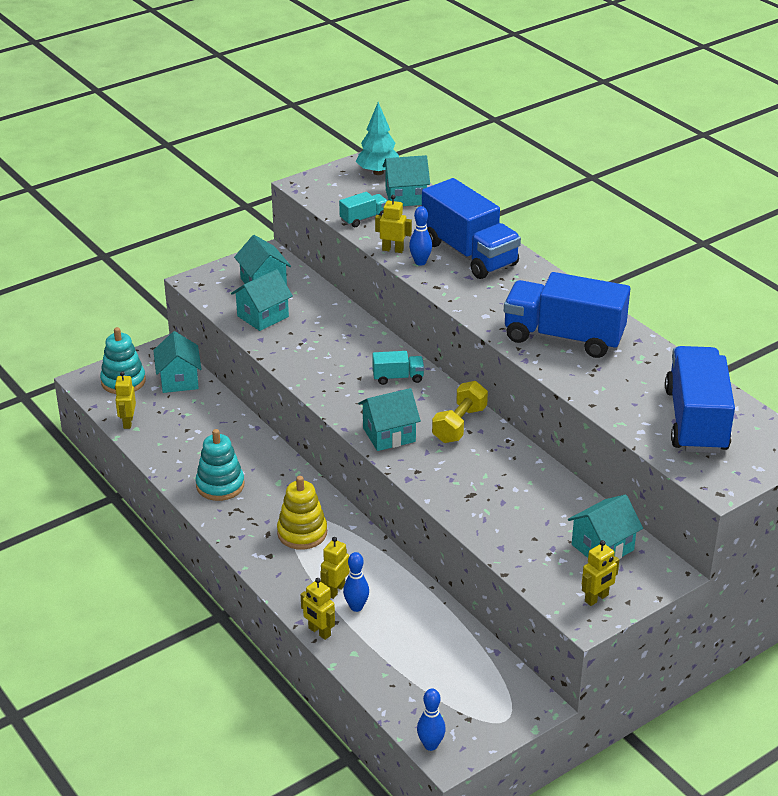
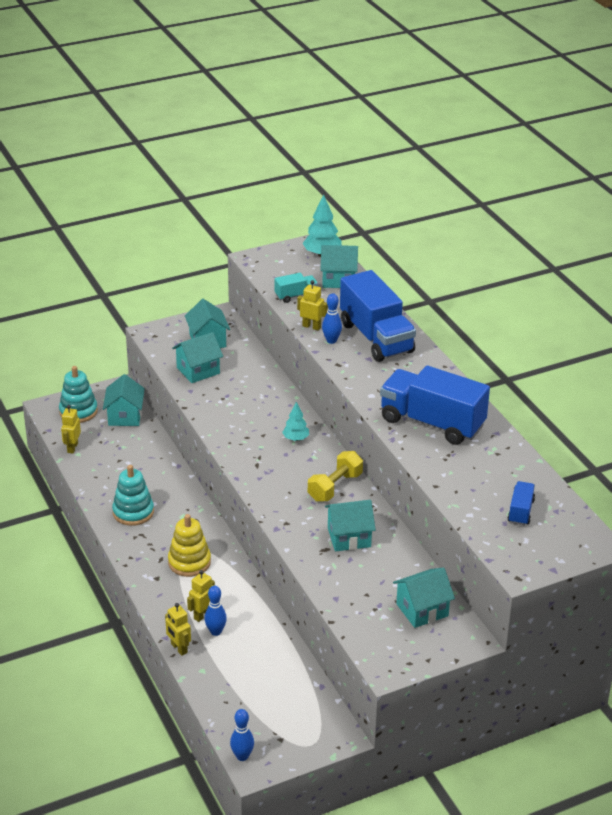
camera: 10 degrees right, 0 degrees up
(389, 435) = (272, 488): turquoise house -> turquoise house (349, 537)
(398, 377) = (296, 439): turquoise truck -> turquoise tree
(596, 598) = (402, 653): yellow robot -> none
(696, 421) = (520, 511): blue truck -> blue truck, size x0.45

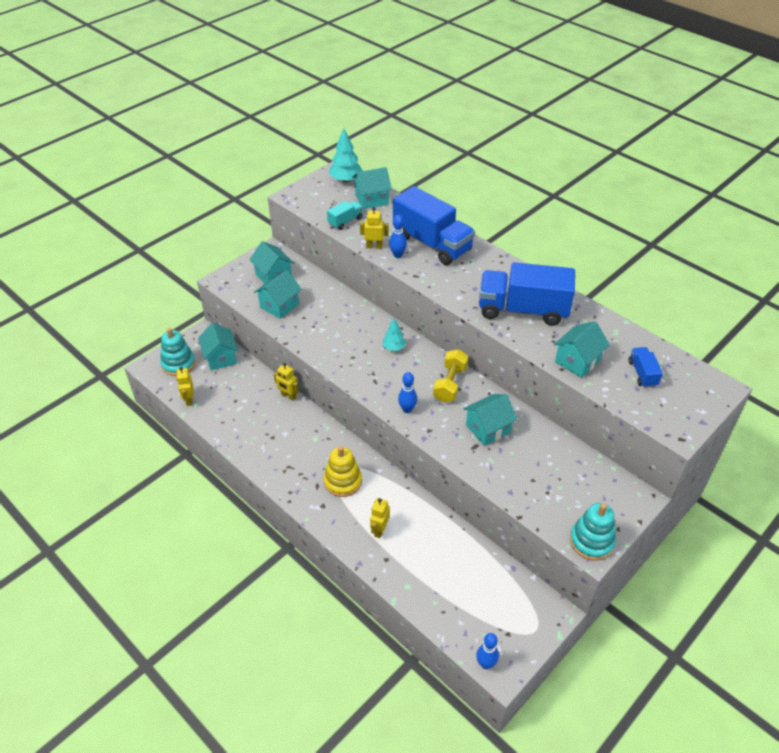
camera: 20 degrees left, 10 degrees up
(133, 512) = (271, 447): turquoise stacking toy -> turquoise stacking toy (591, 541)
(179, 648) = (376, 570): yellow robot -> yellow robot (288, 396)
(215, 631) = (399, 543): blue bowling pin -> blue bowling pin (407, 409)
(422, 610) = (585, 481): turquoise house -> turquoise house (577, 361)

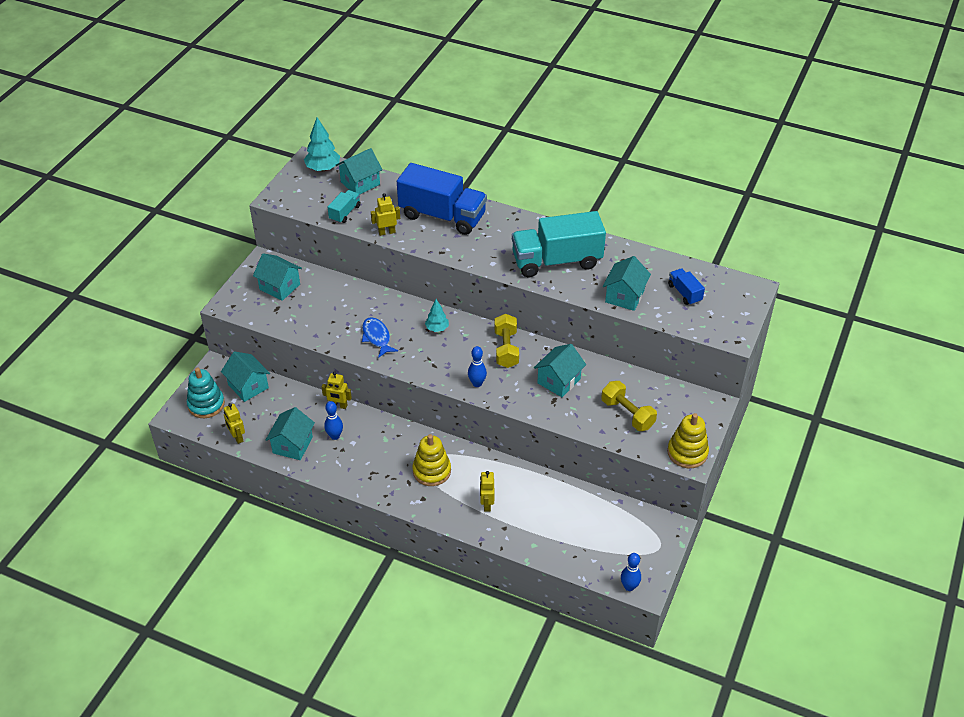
camera: 20 degrees left, 0 degrees up
(279, 305) = (302, 315): turquoise house -> turquoise house (292, 445)
(335, 341) = (377, 337): none -> blue fish
(397, 255) = (414, 236): blue bowling pin -> blue bowling pin (335, 436)
(523, 310) = (556, 261): blue truck -> turquoise truck
(544, 482) = (627, 414): none -> yellow dumbbell
(591, 541) = (687, 452): turquoise stacking toy -> yellow stacking toy

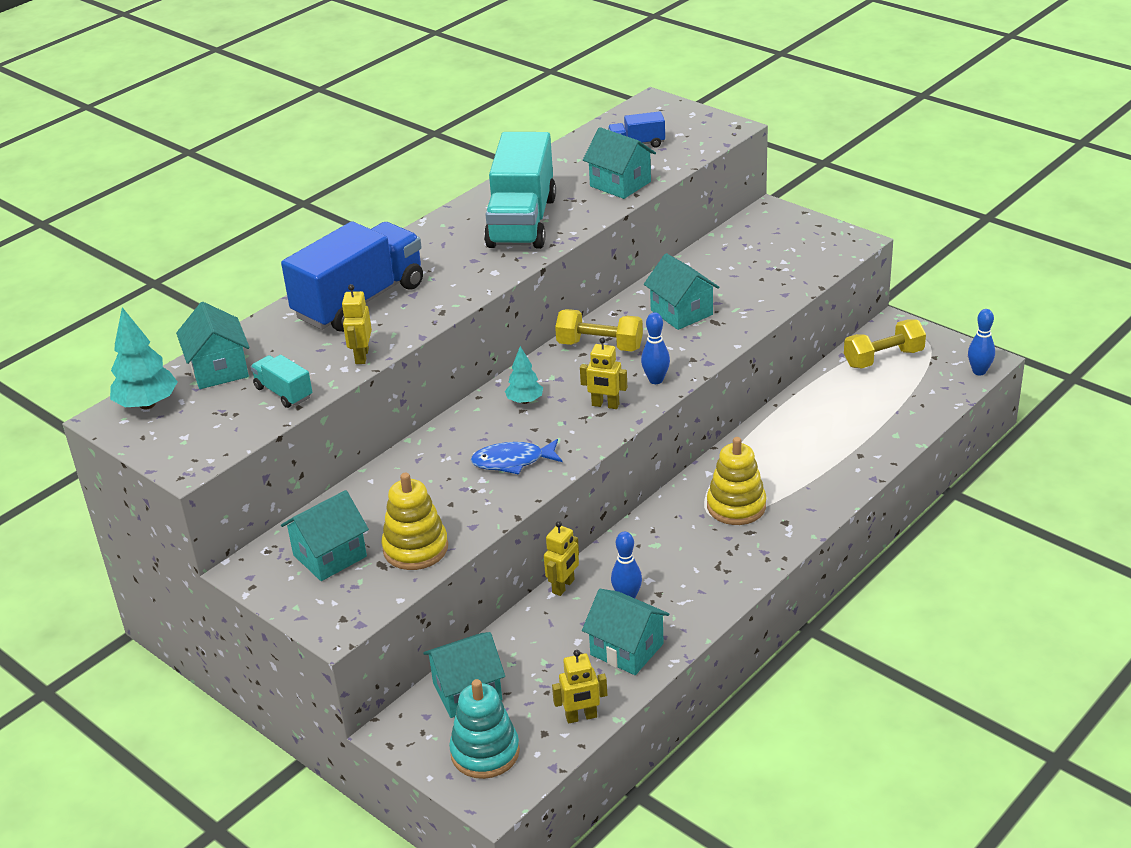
camera: 70 degrees left, 10 degrees down
(487, 504) = (814, 464): yellow robot -> yellow robot (605, 405)
(627, 414) = (762, 271): yellow dumbbell -> yellow dumbbell (883, 358)
(687, 452) = (842, 241): yellow stacking toy -> yellow stacking toy (415, 548)

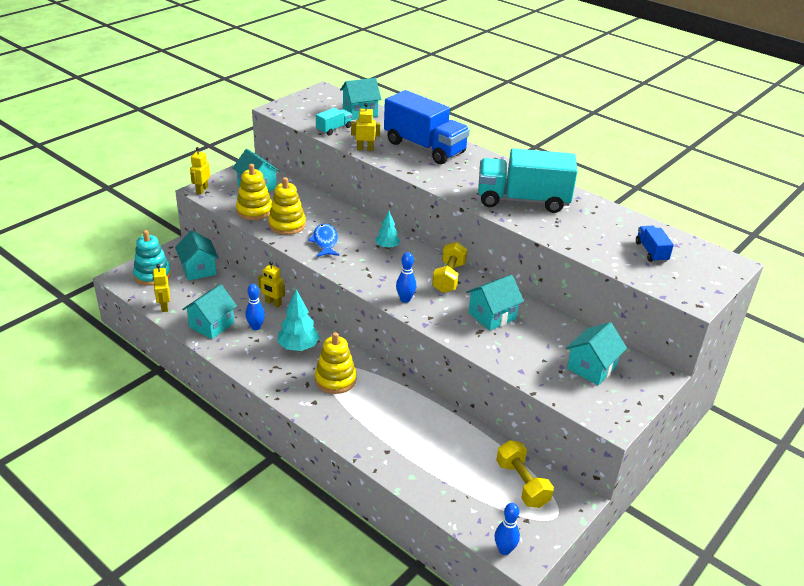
camera: 85 degrees right, 0 degrees up
(147, 404) = (332, 97): turquoise tree -> turquoise tree (298, 347)
(462, 506) = (287, 225): none -> yellow stacking toy
(605, 405) = (378, 277): yellow robot -> yellow robot (202, 190)
(620, 184) = (583, 241): turquoise house -> turquoise house (591, 368)

